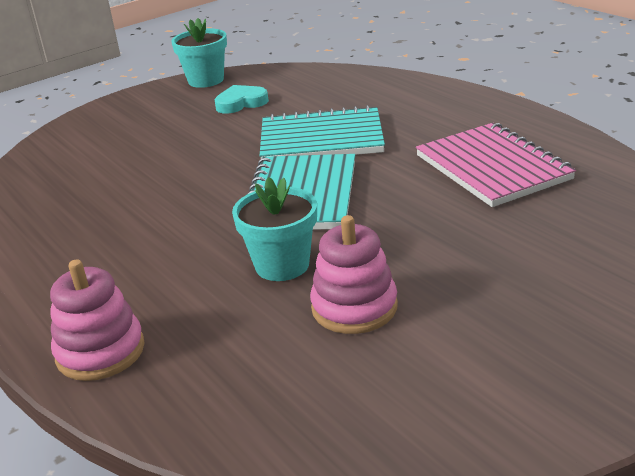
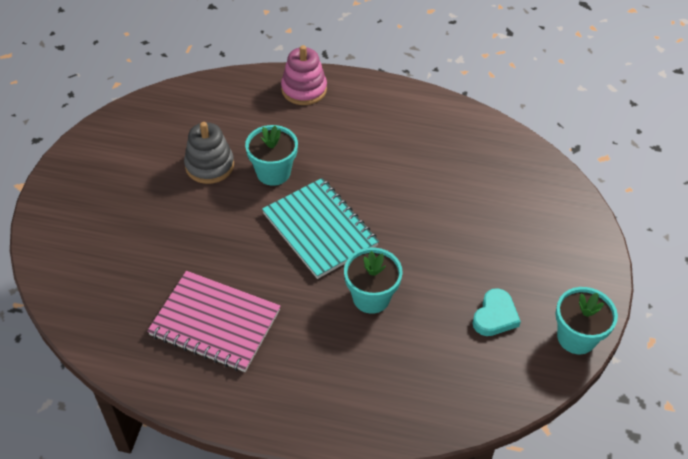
camera: 135 degrees right, 20 degrees up
(321, 139) = (371, 297): turquoise notebook -> turquoise flower pot
(354, 307) = (209, 165): pink stacking toy -> grey stacking toy

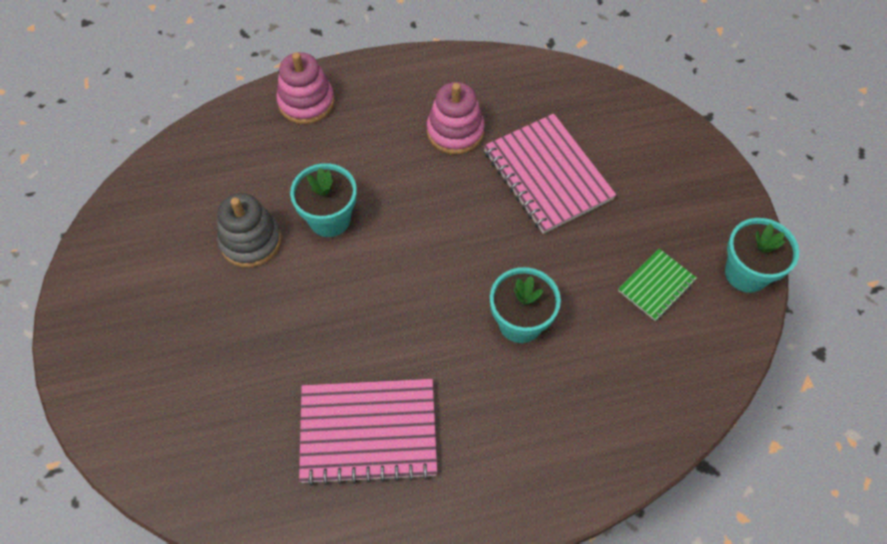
camera: 25 degrees left, 10 degrees up
(320, 229) = (420, 266): turquoise notebook -> none
(402, 149) = (455, 131): none -> pink stacking toy
(456, 205) = (547, 175): none -> pink notebook
(495, 316) = (656, 285): turquoise heart -> green notebook

